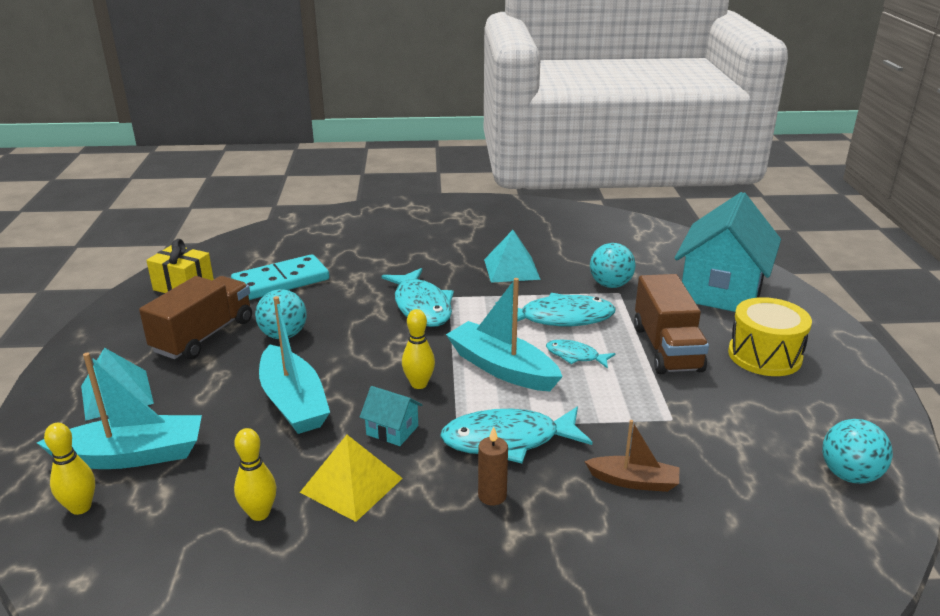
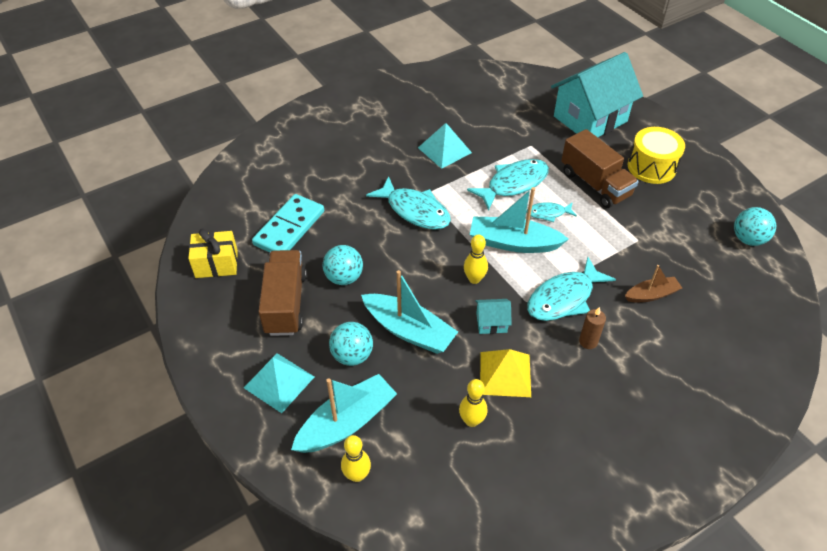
camera: 30 degrees left, 20 degrees up
(610, 285) = (520, 140): turquoise ball -> turquoise ball (352, 355)
(721, 290) = (590, 119): turquoise house -> turquoise house turned 60 degrees clockwise

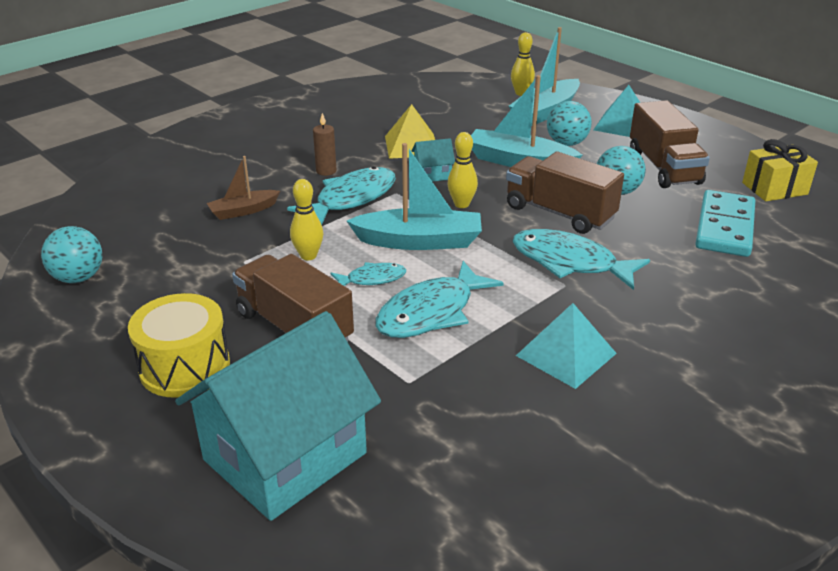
camera: 170 degrees right, 15 degrees down
(401, 258) = (559, 213): none -> brown truck
(471, 421) = (437, 121): yellow bowling pin -> yellow bowling pin (308, 256)

